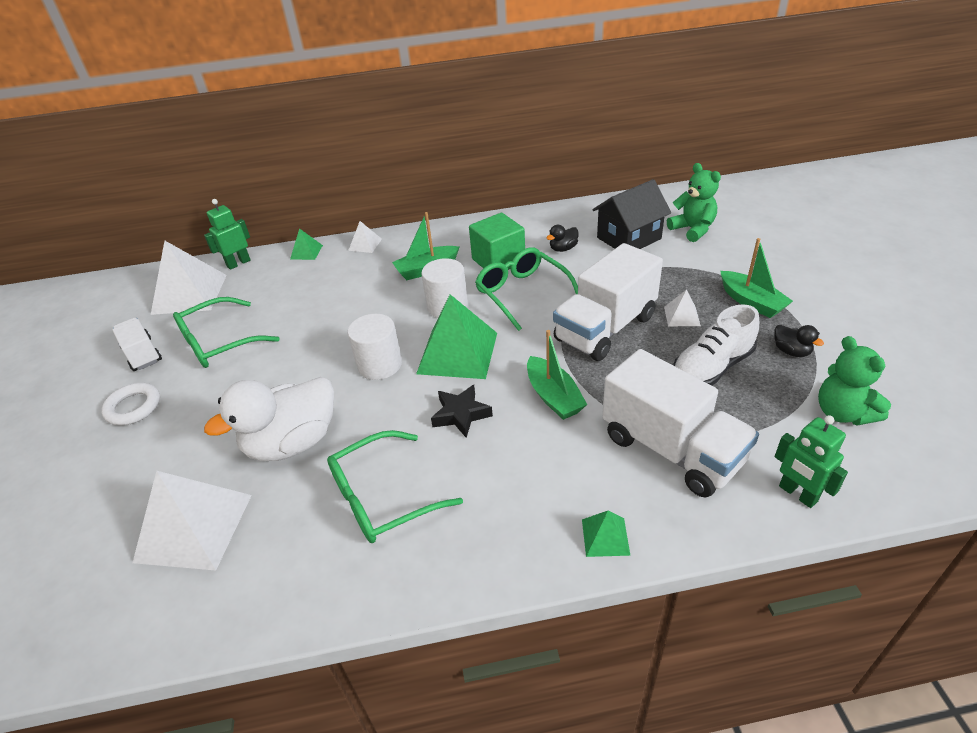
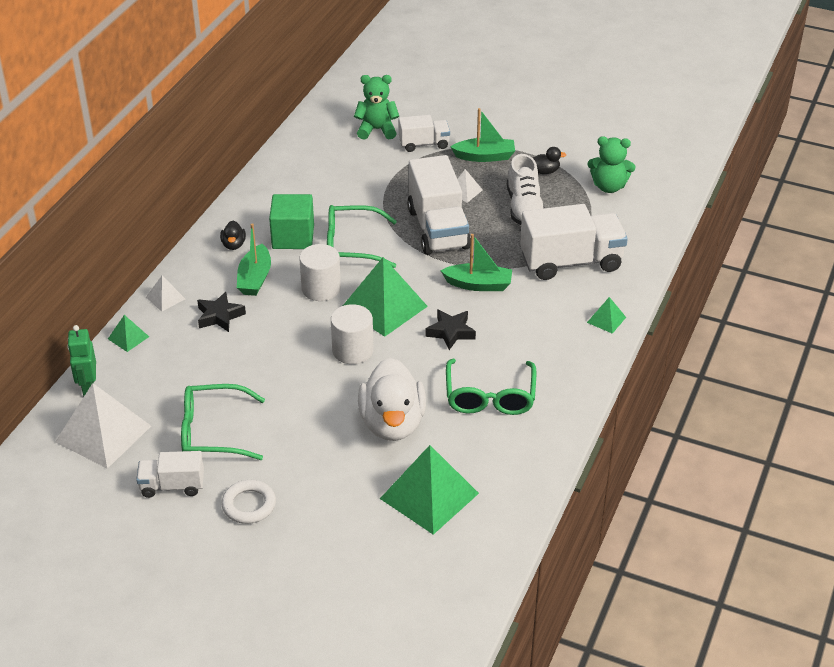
camera: 60 degrees left, 0 degrees up
(194, 527) = (429, 496): white pyramid -> green pyramid
(219, 342) = (213, 432): green glasses -> green glasses turned 90 degrees clockwise
(365, 276) = (219, 316): none -> black star
(563, 249) = (320, 198): black duck -> black duck (233, 245)
(629, 238) = (348, 162): black house -> none
(713, 261) = (424, 144): none -> white truck
(797, 494) = (644, 238): green robot -> none

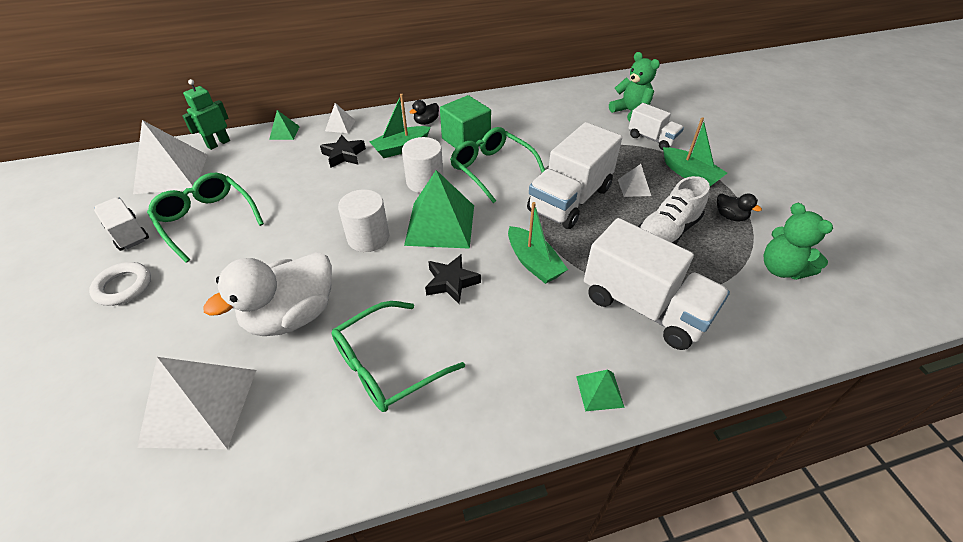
camera: 50 degrees right, 5 degrees up
(429, 496) = (199, 406): green pyramid -> white pyramid

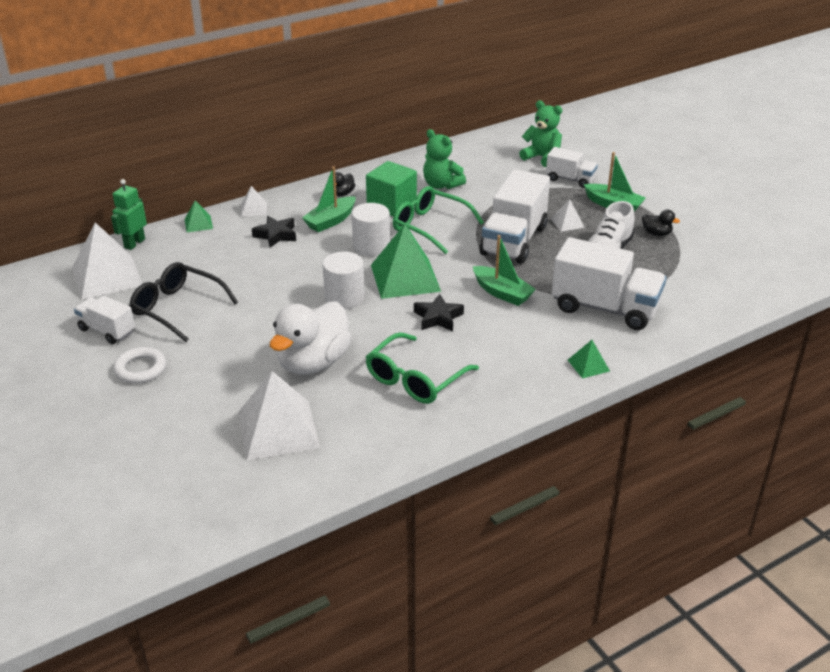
camera: 15 degrees left, 10 degrees down
(207, 220) = (177, 308): green glasses -> black glasses
(781, 269) = (706, 265): green teddy bear -> green teddy bear (441, 185)

